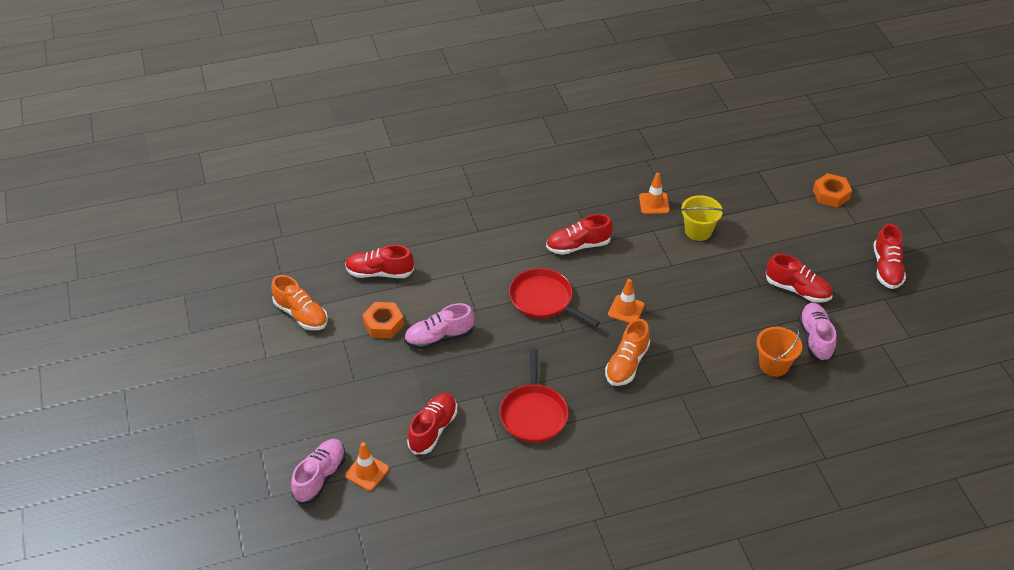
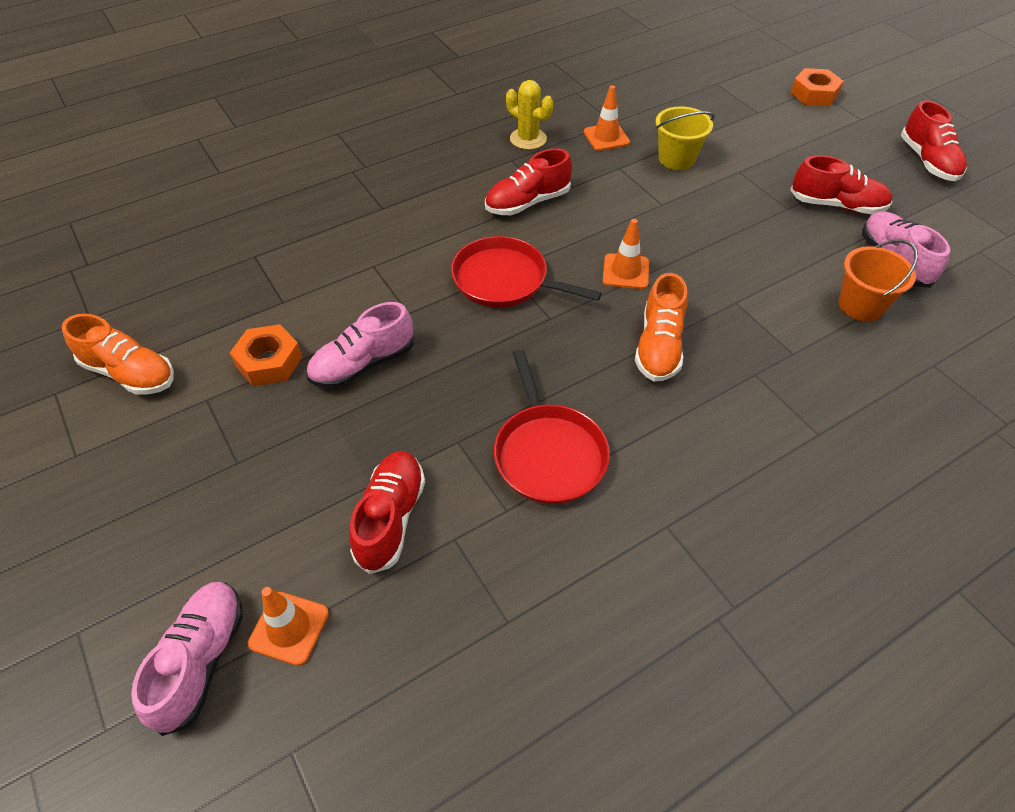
camera: 15 degrees left, 5 degrees up
(379, 272) = (248, 288): red shoe -> none
(596, 194) = (528, 139): none -> yellow cactus

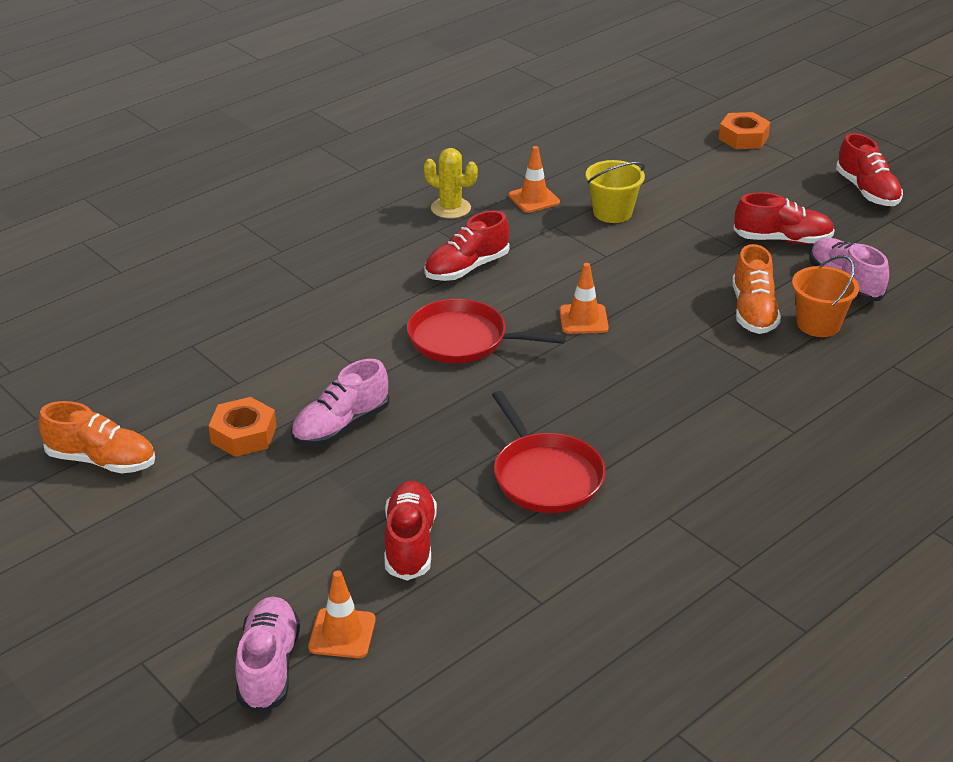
camera: 10 degrees left, 15 degrees down
(658, 346) = (630, 379): orange shoe -> orange shoe (753, 311)

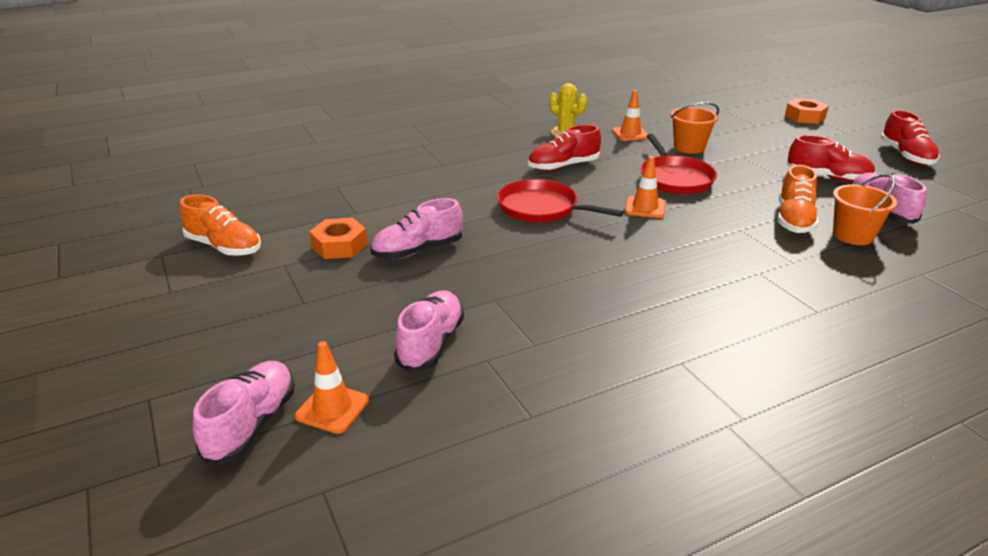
camera: 15 degrees right, 5 degrees down
(410, 543) = (431, 343): red shoe -> pink shoe
(545, 476) = (573, 311): red pan -> red pan (674, 178)
(612, 212) = (689, 147): yellow bucket -> orange bucket

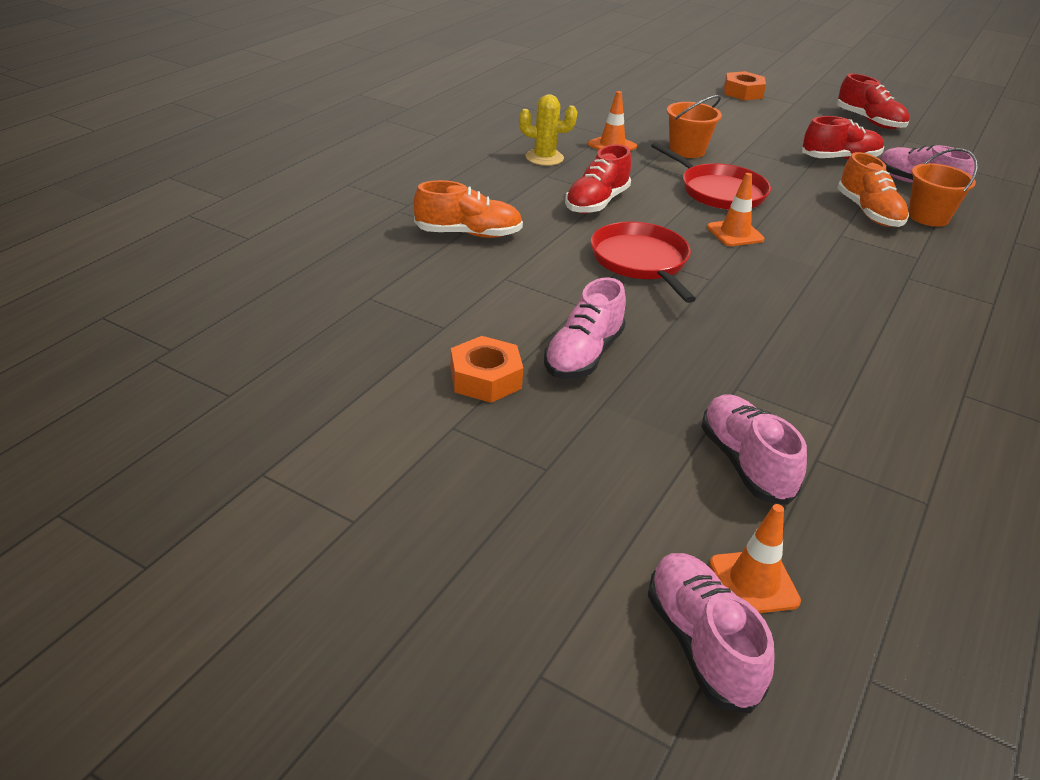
camera: 35 degrees left, 5 degrees up
(224, 247) = (337, 430): orange shoe -> orange shoe (468, 234)
(541, 208) = (641, 261): red pan -> red pan turned 75 degrees clockwise

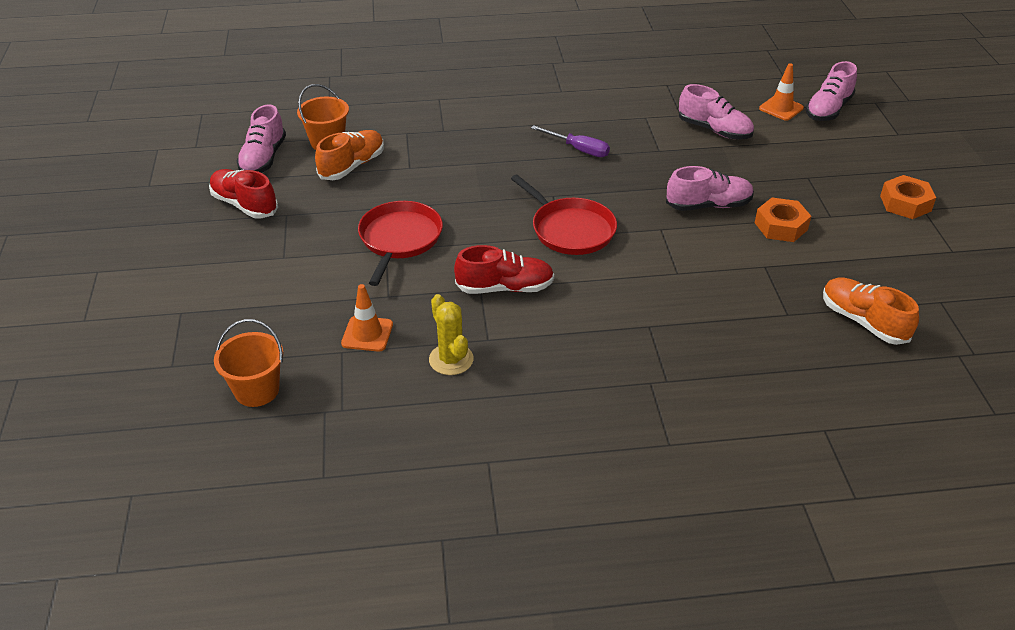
camera: 125 degrees left, 5 degrees up
(468, 234) = (646, 322): orange shoe -> orange shoe (863, 321)
(641, 261) = (570, 229): red pan -> red pan turned 75 degrees counterclockwise
(687, 150) = (324, 287): orange bucket -> orange bucket (257, 390)
(735, 233) = (469, 208): orange traffic cone -> none
(743, 92) = (94, 314): orange nut -> orange nut (905, 203)
(745, 463) = (714, 130): pink shoe -> pink shoe turned 90 degrees counterclockwise
(791, 335) = (578, 149): none -> purple screwdriver
(869, 121) = (113, 214): red shoe -> none

